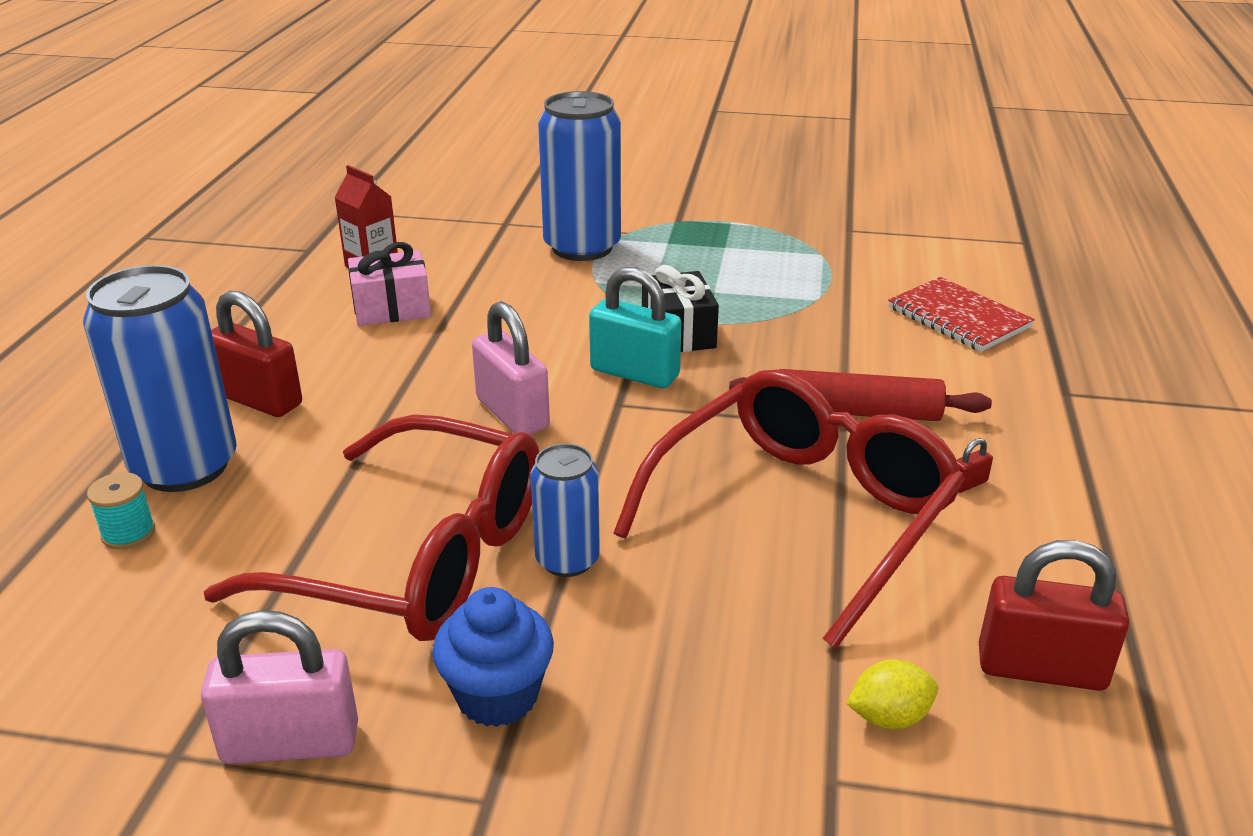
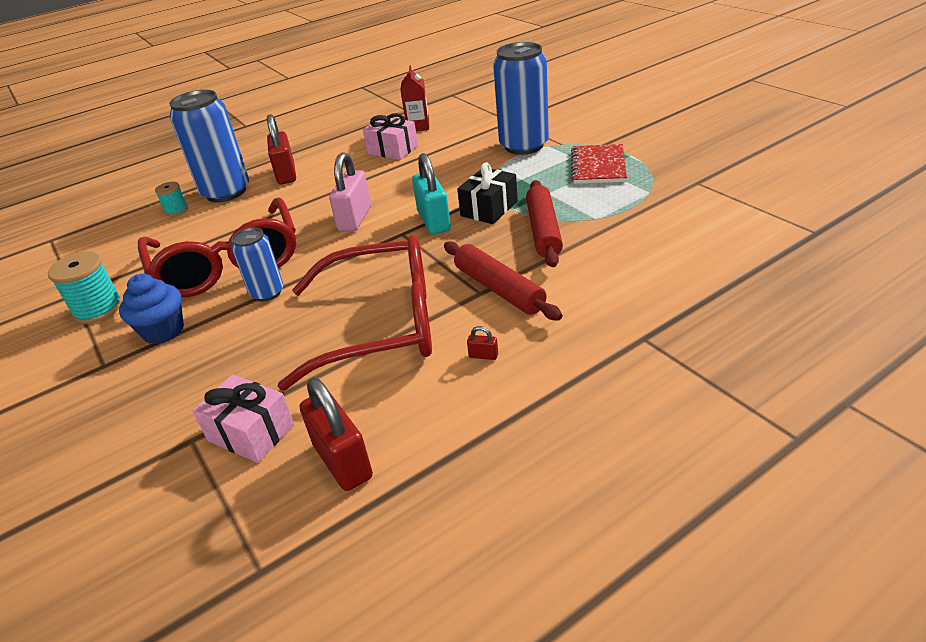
camera: 50 degrees right, 5 degrees up
(290, 743) = (98, 309): pink padlock -> turquoise spool
(787, 332) = (544, 231): none -> red rolling pin
(889, 717) = (251, 432): yellow lemon -> pink gift
(958, 317) = (663, 262): red notebook -> red notebook (598, 166)

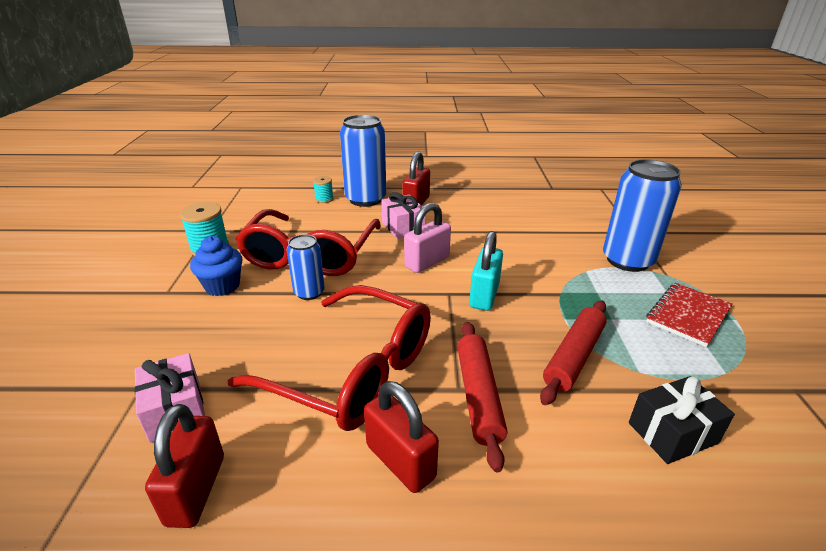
camera: 30 degrees right, 5 degrees down
(392, 150) = (510, 216): pink gift -> pink gift (403, 227)
(418, 126) = (549, 205): red carton -> none
(483, 355) = (400, 461): red padlock -> red padlock, size x2.46
(489, 209) = (542, 307): black gift -> black gift (672, 433)

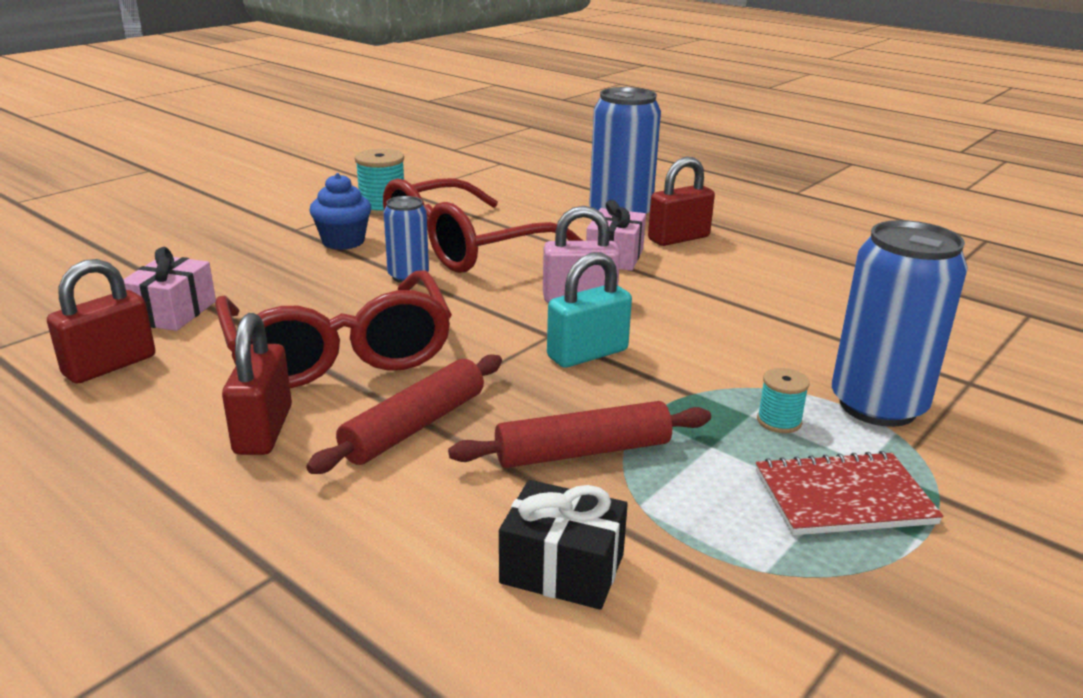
camera: 40 degrees right, 5 degrees down
(324, 199) = (571, 200): turquoise spool -> turquoise spool (779, 421)

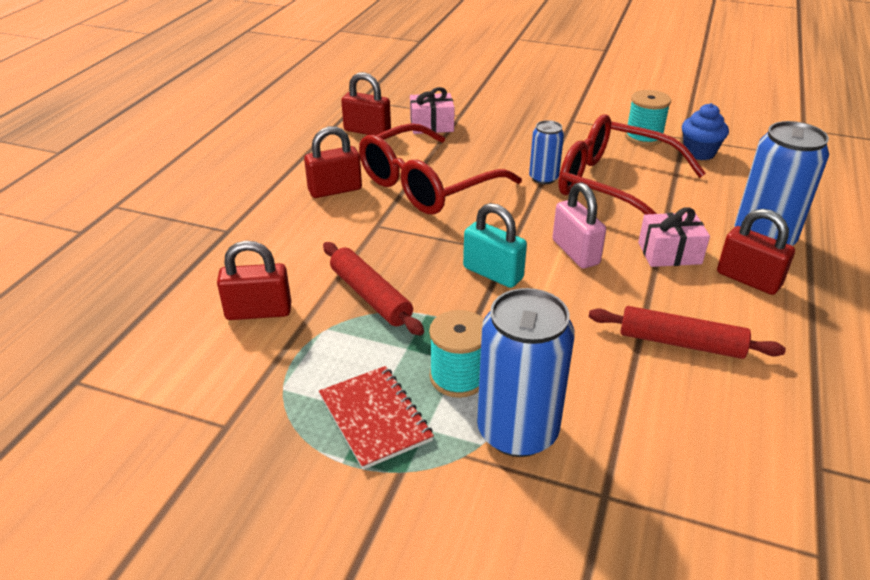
camera: 70 degrees right, 10 degrees up
(343, 242) = (571, 141): blue cupcake -> blue cupcake (699, 152)
(414, 426) = (364, 232): red rolling pin -> red rolling pin (680, 342)
(562, 568) = (258, 312): black gift -> red padlock
(779, 421) = (458, 377): turquoise spool -> turquoise spool, size x1.69

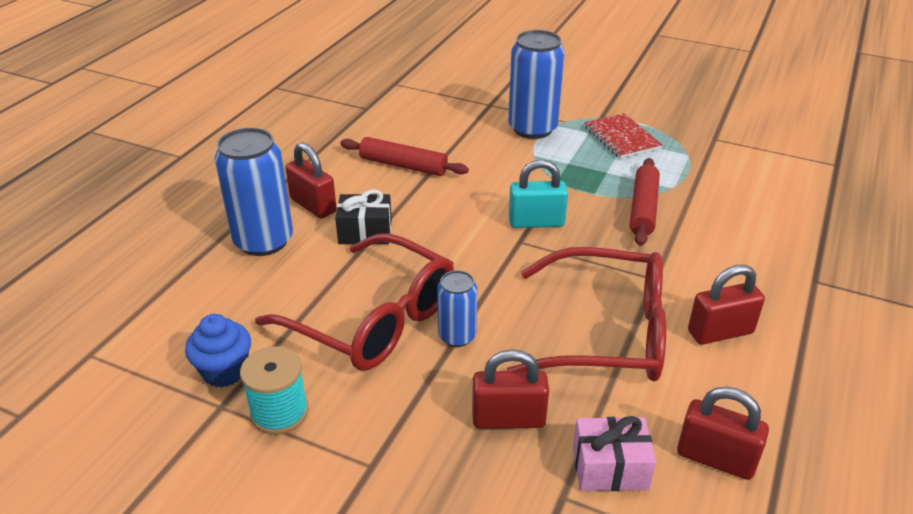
camera: 175 degrees left, 0 degrees up
(258, 312) = (733, 201): red padlock -> red padlock (508, 419)
(370, 296) = (643, 208): red rolling pin -> red rolling pin turned 45 degrees clockwise
(426, 185) = (606, 333): red glasses -> red glasses turned 45 degrees clockwise
(458, 377) = (568, 154): turquoise spool -> none
(493, 273) = (536, 222): turquoise padlock -> turquoise padlock turned 45 degrees counterclockwise
(575, 252) = (454, 237): pink padlock -> none
(669, 253) = (365, 232): pink gift -> black gift

